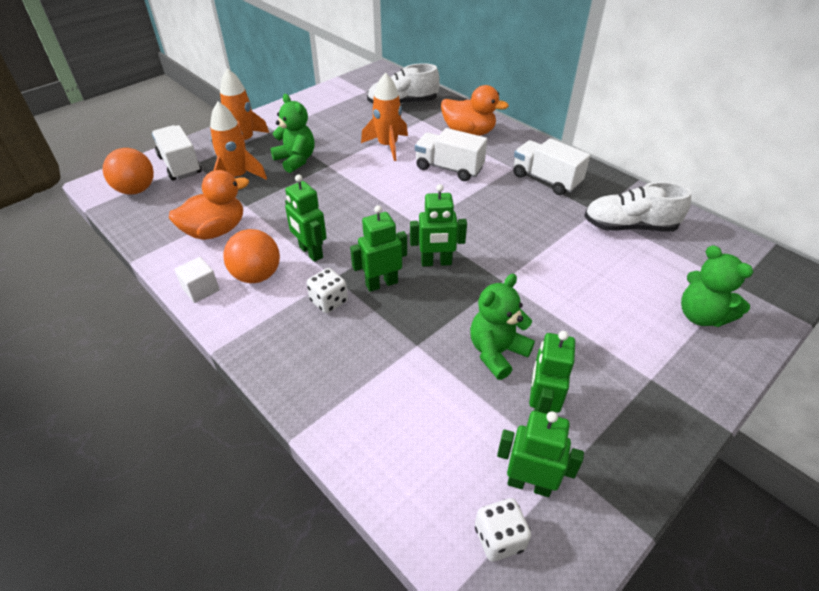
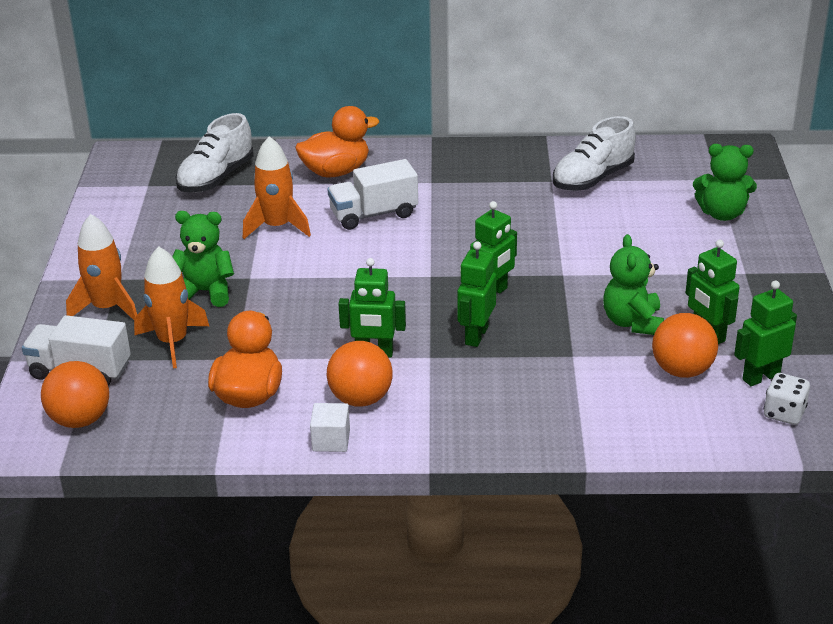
camera: 45 degrees left, 10 degrees down
(329, 301) = (457, 374): white dice -> none
(474, 422) = (682, 370): none -> orange ball
(546, 180) = (474, 177): white truck -> none

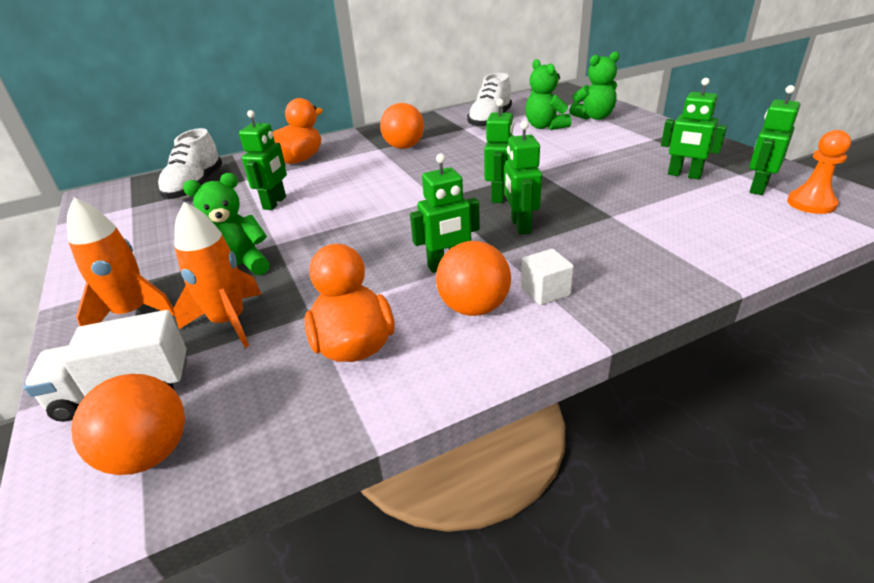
camera: 25 degrees left, 0 degrees up
(277, 227) = (275, 203): orange rocket -> green robot
(331, 440) = (484, 359): white cube -> white cube (545, 291)
(374, 214) = (352, 175): white truck -> none
(632, 322) = (624, 183): green teddy bear -> green teddy bear (545, 126)
(682, 370) = (702, 200): orange ball -> orange ball (404, 147)
(784, 413) = (811, 203): white dice -> orange pawn

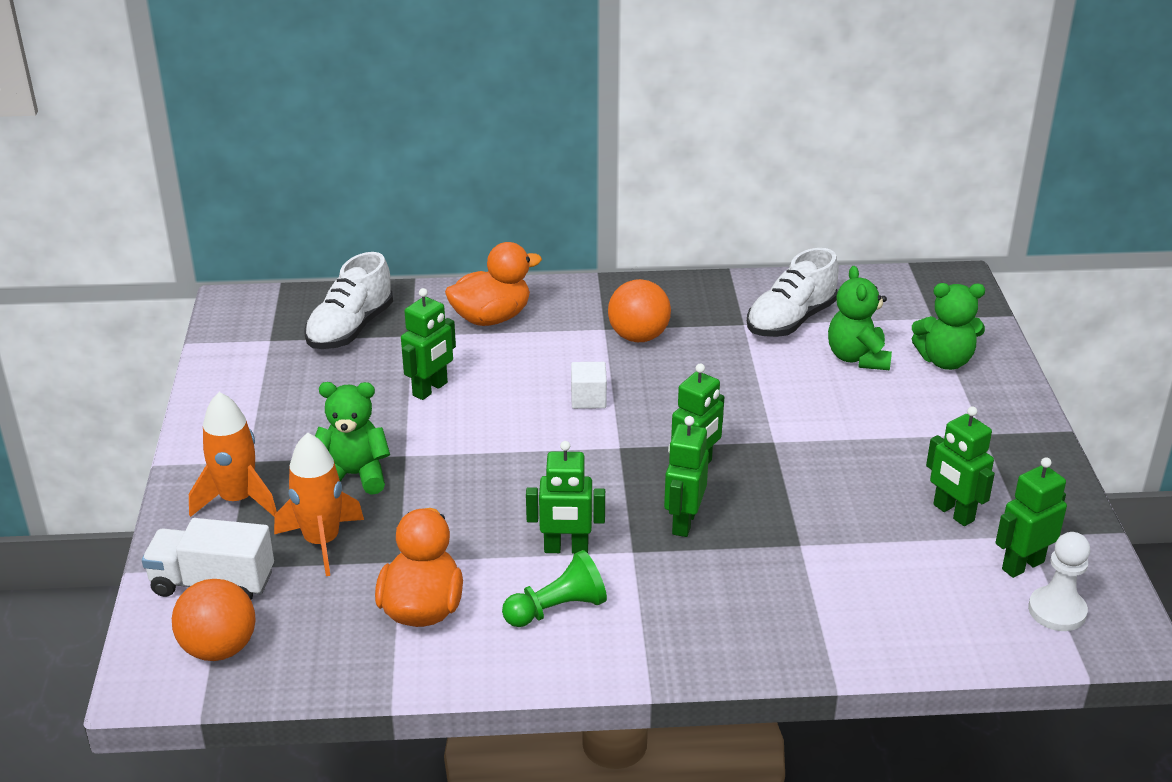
camera: 20 degrees right, 0 degrees up
(474, 307) = (557, 609): orange ball -> green pawn
(545, 291) = (641, 616): white cube -> white cube (588, 399)
(811, 203) = (1057, 611): orange pawn -> white pawn

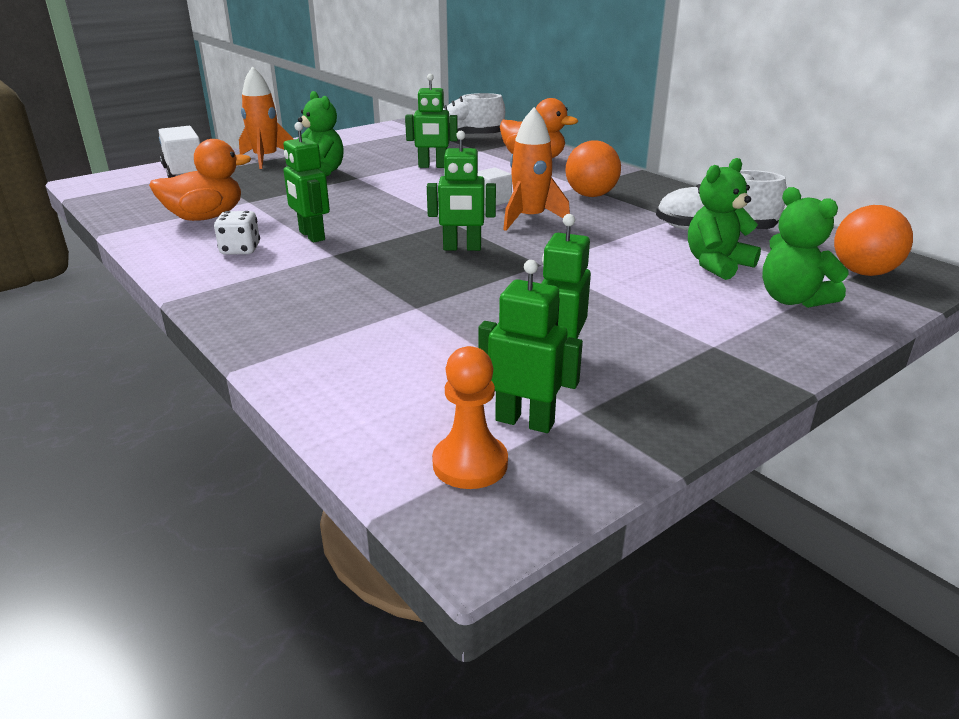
camera: 55 degrees right, 5 degrees down
(219, 648) = (127, 187): orange ball -> orange ball (863, 272)
(322, 542) = (247, 182): orange rocket -> orange rocket (530, 219)
(557, 609) = (240, 250): green pawn -> white dice
(683, 522) = (389, 261): green robot -> none
(1057, 611) = (470, 464): white pawn -> orange pawn

